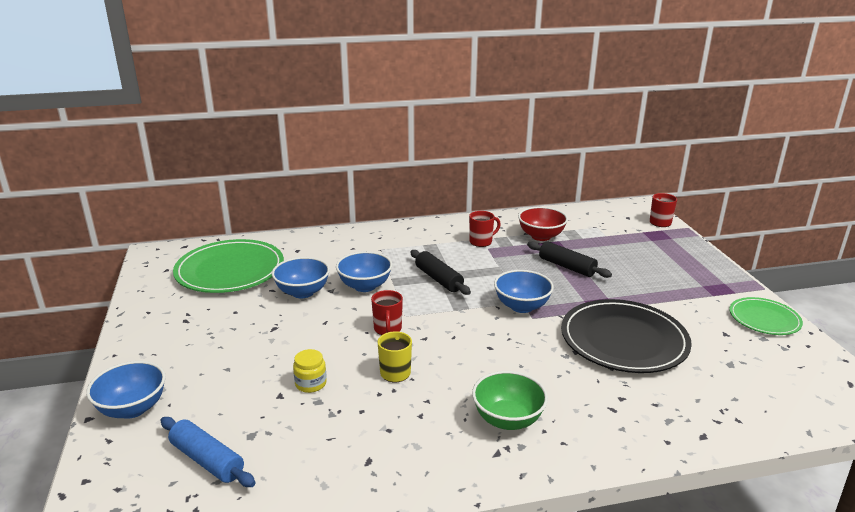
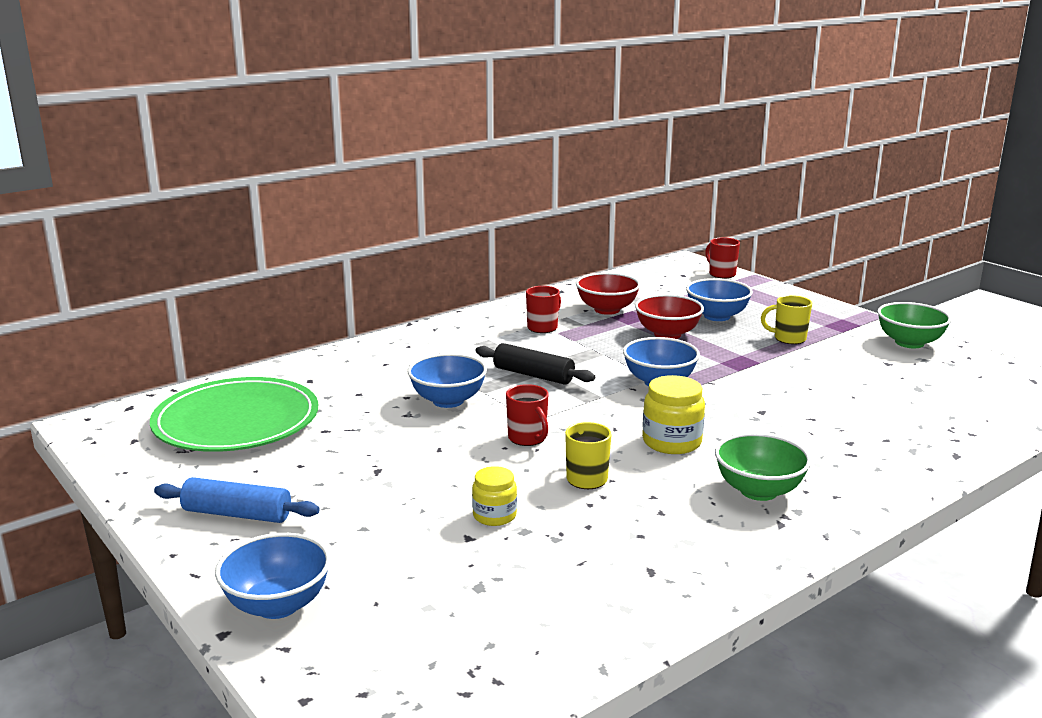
camera: 25 degrees left, 5 degrees down
(207, 460) = (451, 628): blue rolling pin -> blue rolling pin (237, 514)
(302, 292) = (372, 424): blue bowl -> blue bowl (717, 316)
(483, 359) = (671, 442): none -> yellow jar
(566, 267) = (667, 334): black rolling pin -> red bowl
(623, 340) = (798, 390): black plate -> none
(660, 291) = (788, 338): none -> yellow mug
(764, 319) = (909, 343): green plate -> green bowl

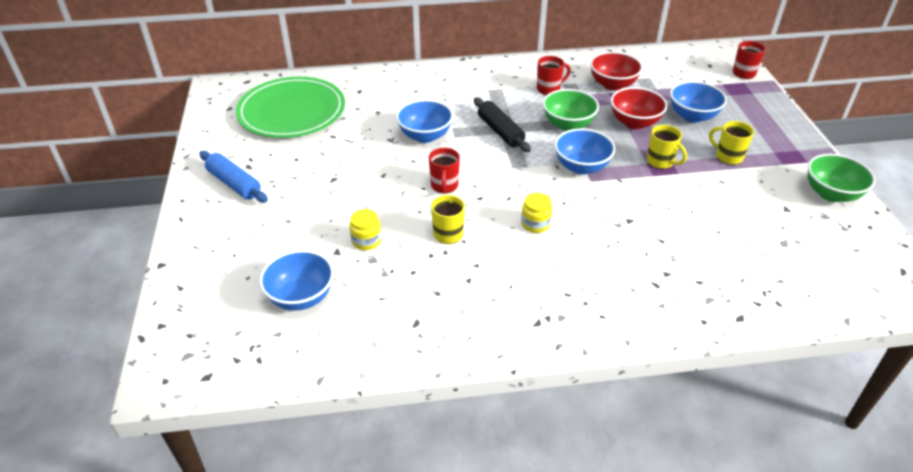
camera: 30 degrees right, 20 degrees up
(278, 605) = (200, 257): blue bowl -> blue bowl (301, 297)
(671, 442) = (535, 224): yellow jar -> yellow jar, size x0.65
(732, 358) = (661, 162): none -> yellow mug
(758, 491) = (552, 289): green bowl -> green bowl (568, 124)

